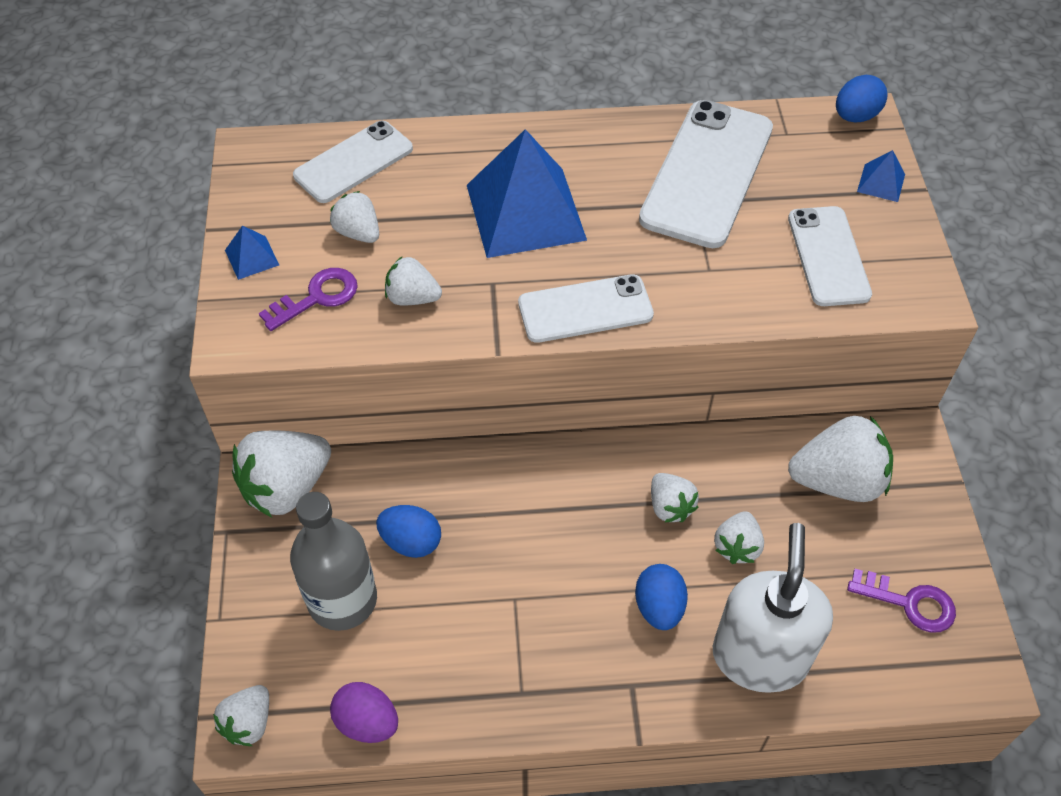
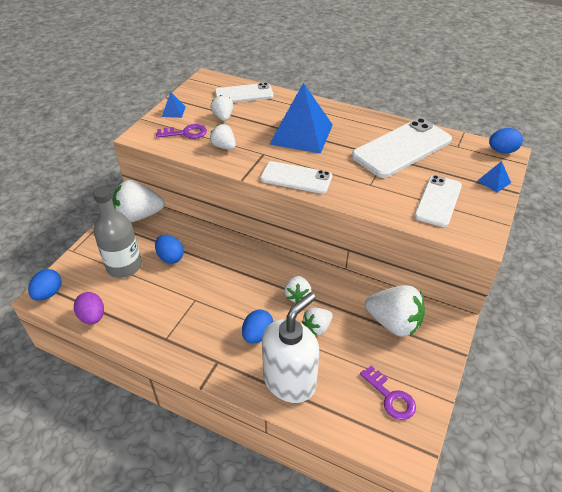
camera: 30 degrees right, 10 degrees down
(249, 723) = (48, 293): white strawberry -> blue egg

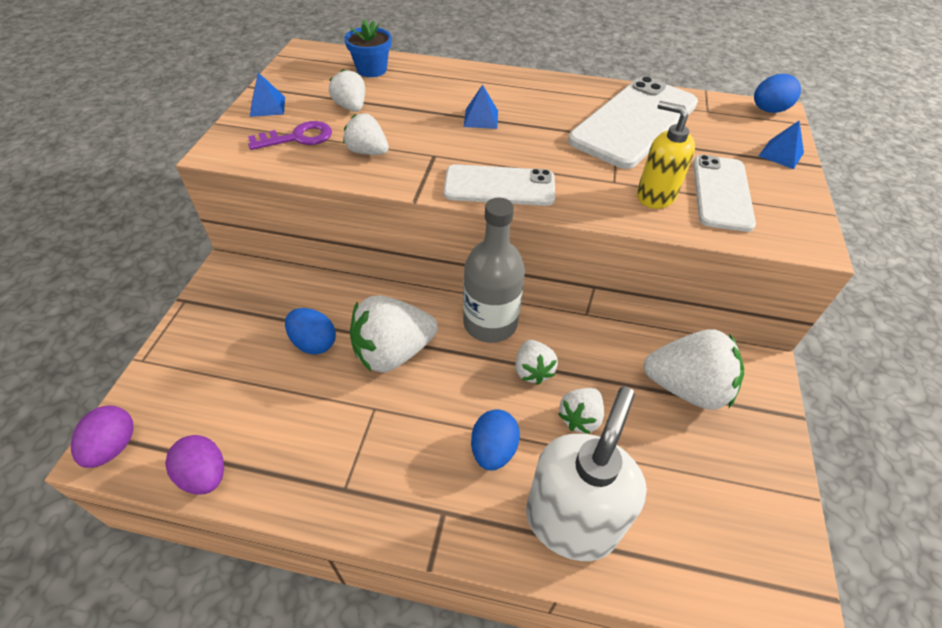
camera: 15 degrees left, 5 degrees up
(48, 293) = (113, 446): blue egg -> purple egg
(124, 266) = (239, 371): grey bottle -> grey bottle (490, 323)
(139, 216) = (244, 282): white strawberry -> white strawberry (393, 352)
(244, 94) = (371, 69): white phone -> blue flower pot
(301, 134) = (481, 118): blue pyramid -> blue pyramid, size x0.41
(391, 397) = (731, 513): purple key -> none
(393, 197) = (655, 196): none -> yellow soap dispenser

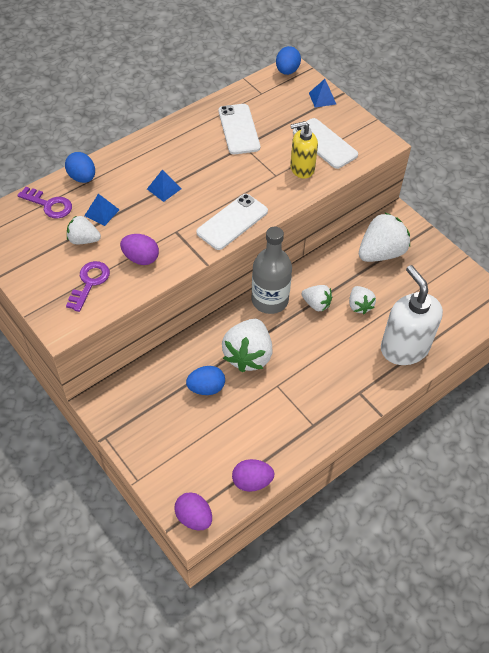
camera: 50 degrees left, 5 degrees up
(267, 106) = (35, 280): blue pyramid -> blue pyramid (102, 212)
(367, 152) = (141, 258): white strawberry -> purple egg
(371, 69) = (49, 205): blue flower pot -> purple key
(493, 450) = (345, 351): blue egg -> blue egg (82, 177)
(634, 122) = (239, 129): white phone -> white phone, size x0.63

